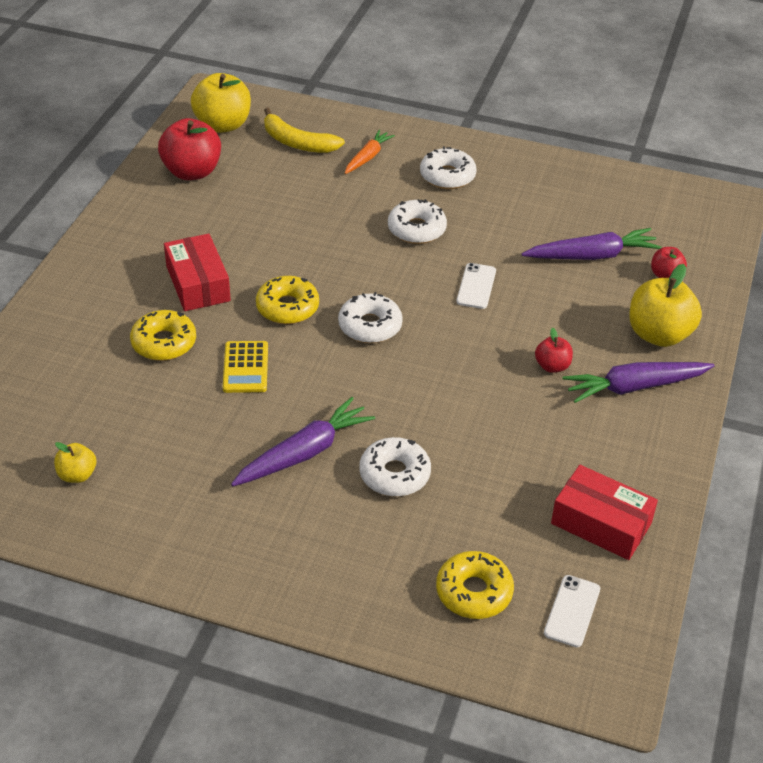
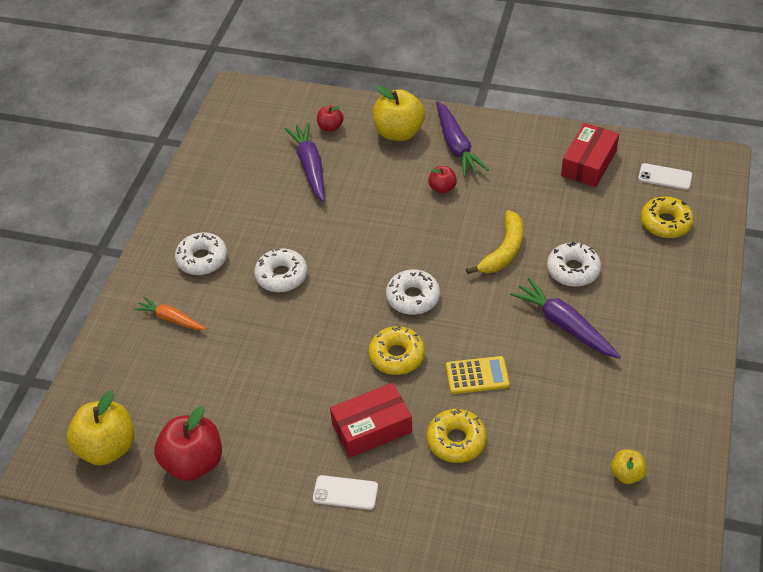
camera: 90 degrees left, 5 degrees up
(297, 142) = (143, 378): yellow banana -> yellow banana (503, 251)
(476, 286) = (355, 234): white phone -> white phone (345, 492)

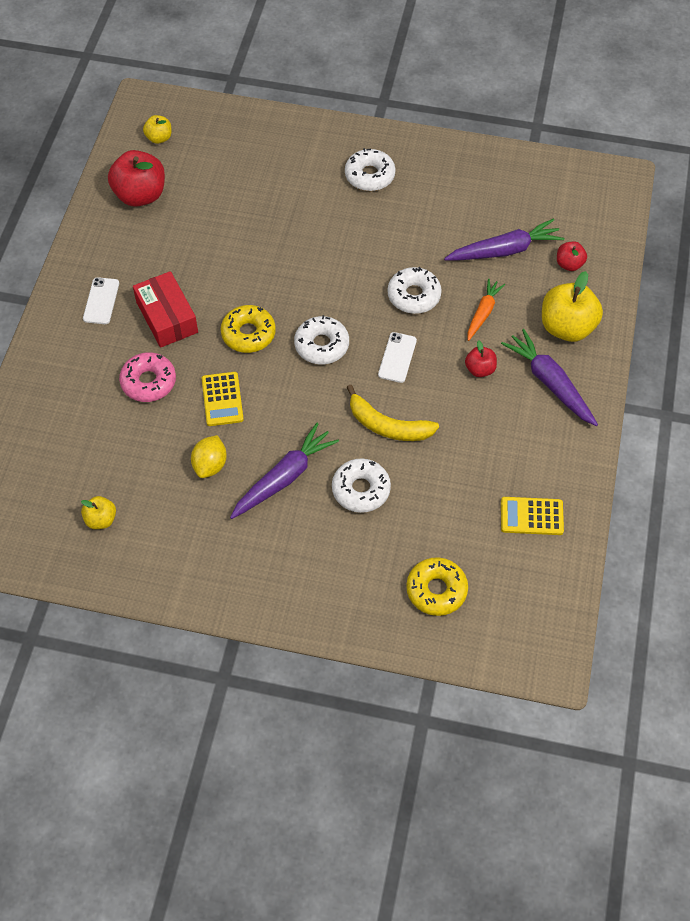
camera: 85 degrees right, 10 degrees up
(107, 447) = (159, 138): yellow apple -> yellow apple, size x0.52
(171, 319) = (296, 162): orange carrot -> orange carrot (483, 313)
(281, 276) = (349, 238): white donut -> white donut (414, 296)
(456, 146) = (550, 383): purple carrot -> purple carrot turned 75 degrees clockwise
(456, 440) = (148, 382): yellow donut -> pink donut
(555, 383) = (210, 465): none -> yellow lemon
(588, 163) = (531, 516): red box -> yellow calculator
(665, 177) = (515, 598): white phone -> white phone (397, 357)

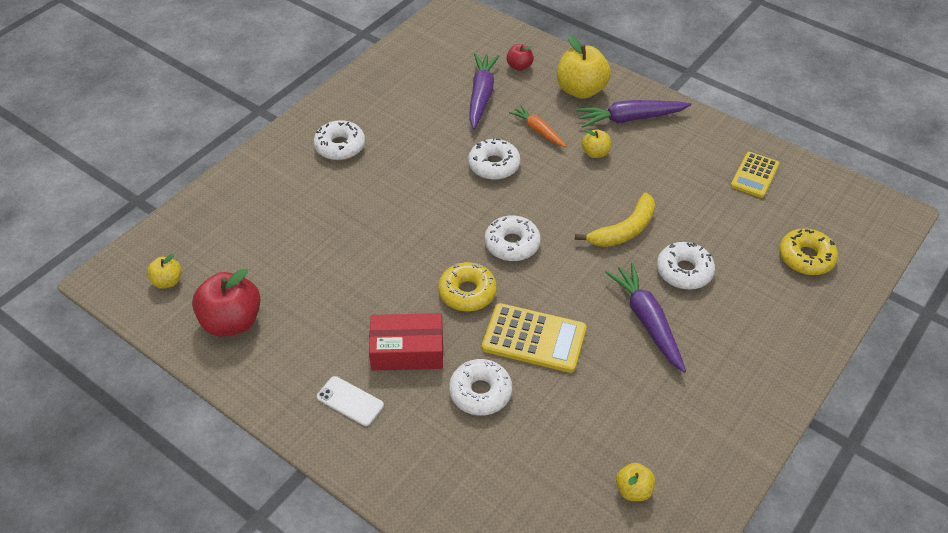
camera: 65 degrees left, 10 degrees down
(148, 382) = (480, 392): pink donut -> white donut
(210, 465) = (607, 373): yellow lemon -> none
(222, 399) = (534, 338): yellow calculator -> yellow calculator, size x1.51
(397, 357) = (554, 199): white phone -> none
(480, 369) = (595, 153): red apple -> yellow apple

